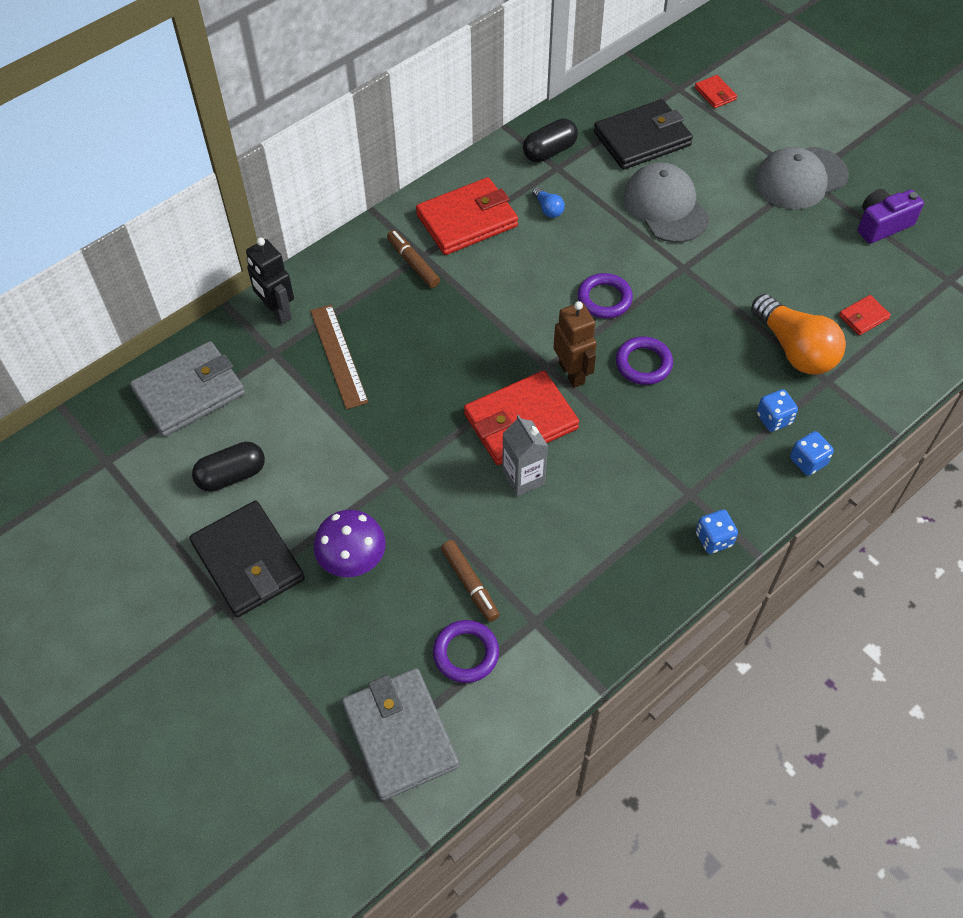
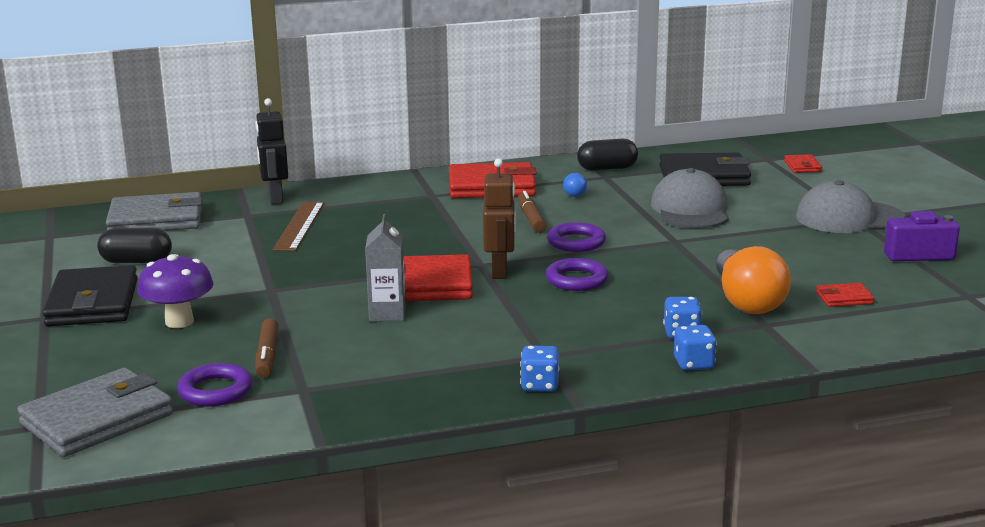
camera: 25 degrees right, 35 degrees down
(400, 735) = (97, 419): grey wallet -> grey wallet turned 45 degrees clockwise
(413, 263) = (419, 197): brown marker -> brown marker (531, 219)

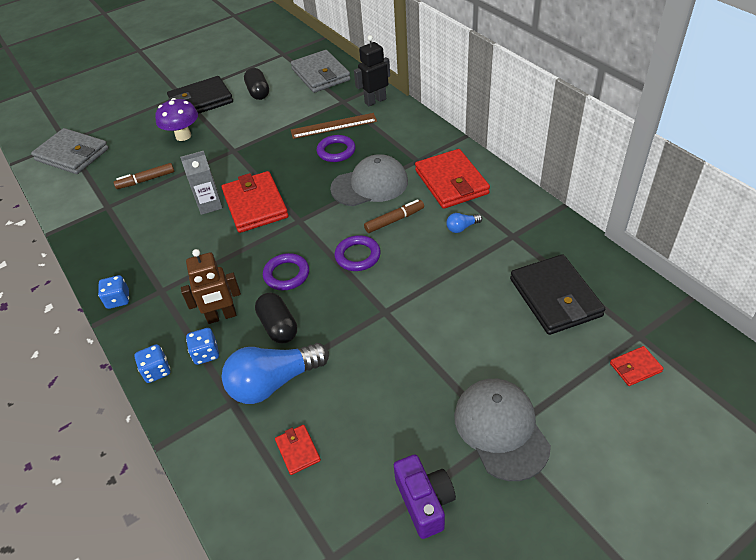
camera: 75 degrees right, 25 degrees up
(215, 391) = (103, 178): purple ring -> purple ring (336, 151)
(500, 272) = (289, 233): brown robot -> brown robot (221, 316)
(607, 168) = (533, 232): black capsule -> black capsule (278, 326)
(690, 209) = (462, 306): grey cap -> grey cap (370, 185)
(747, 301) = (274, 382): orange light bulb -> blue light bulb

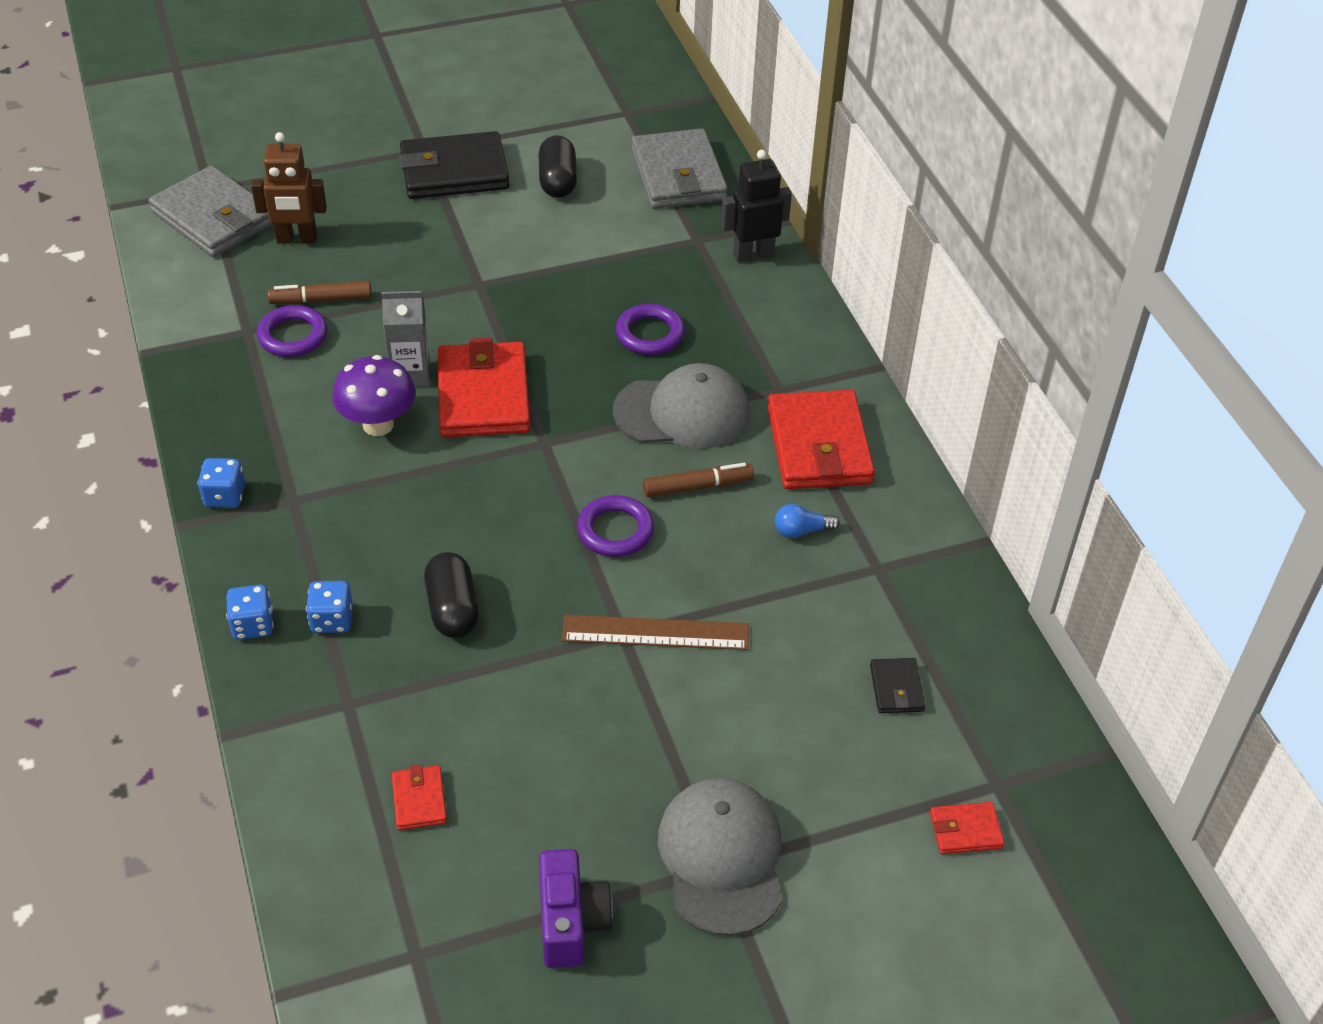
camera: 10 degrees right, 0 degrees up
(183, 136) = (405, 233): purple mushroom -> purple mushroom (378, 425)
(221, 316) = (372, 568): brown robot -> brown robot (297, 239)
(274, 382) = (417, 692): blue light bulb -> none
(286, 274) = (493, 529): purple ring -> purple ring (293, 336)
(333, 126) = (663, 284): brown ruler -> brown ruler (655, 633)
(555, 297) = (896, 688): black wallet -> black wallet, size x0.46

